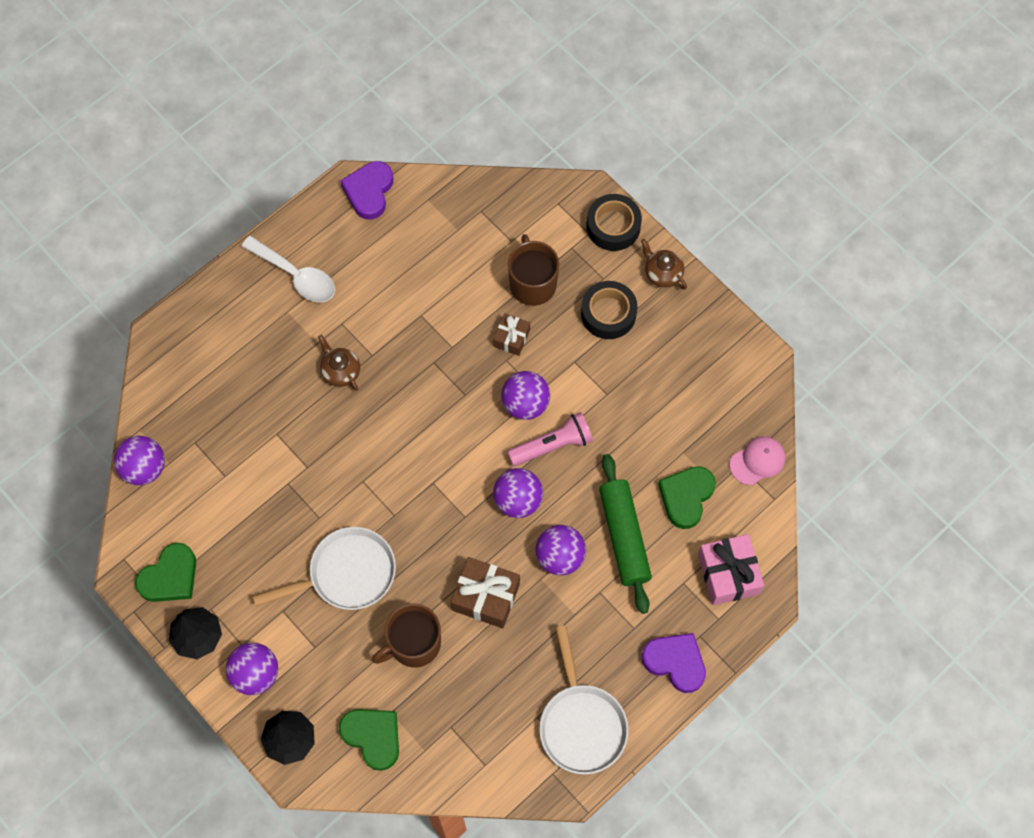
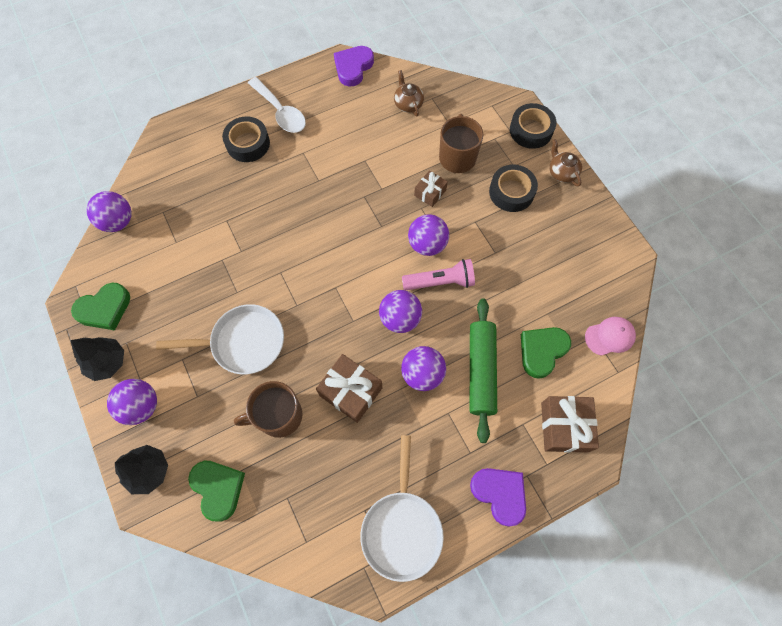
camera: 15 degrees right, 0 degrees up
(269, 328) = (248, 144): none -> black tape
(341, 371) = (291, 186): brown teapot -> brown teapot (408, 104)
(728, 574) = (564, 427): pink gift -> brown gift

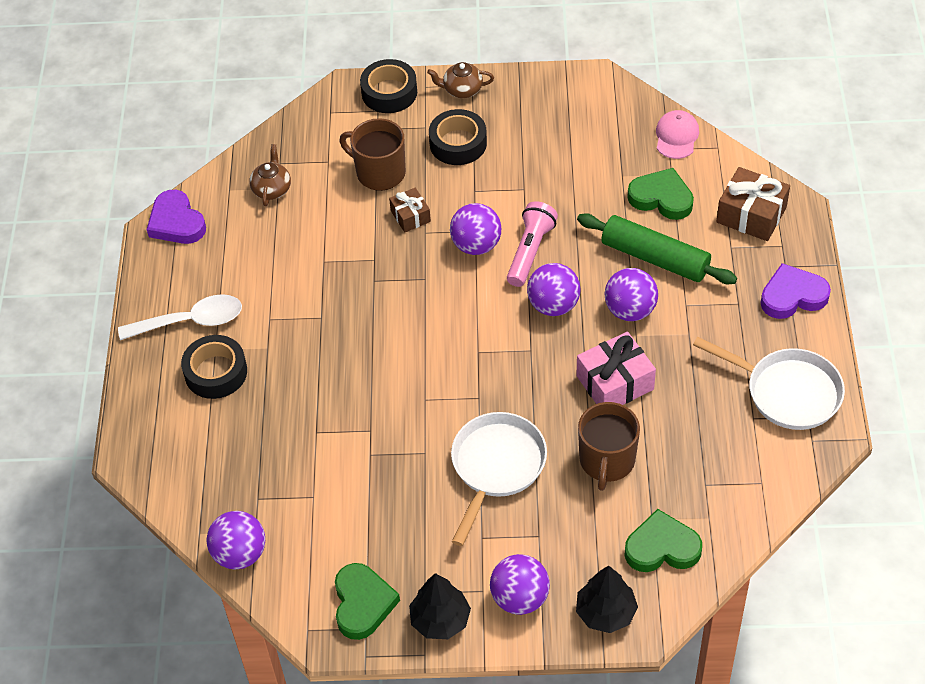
camera: 60 degrees left, 15 degrees down
(351, 391) = (615, 383): brown gift -> pink gift
(408, 104) = (272, 189): brown teapot -> brown teapot turned 90 degrees clockwise
(542, 351) = (661, 198): green heart -> green heart turned 135 degrees clockwise

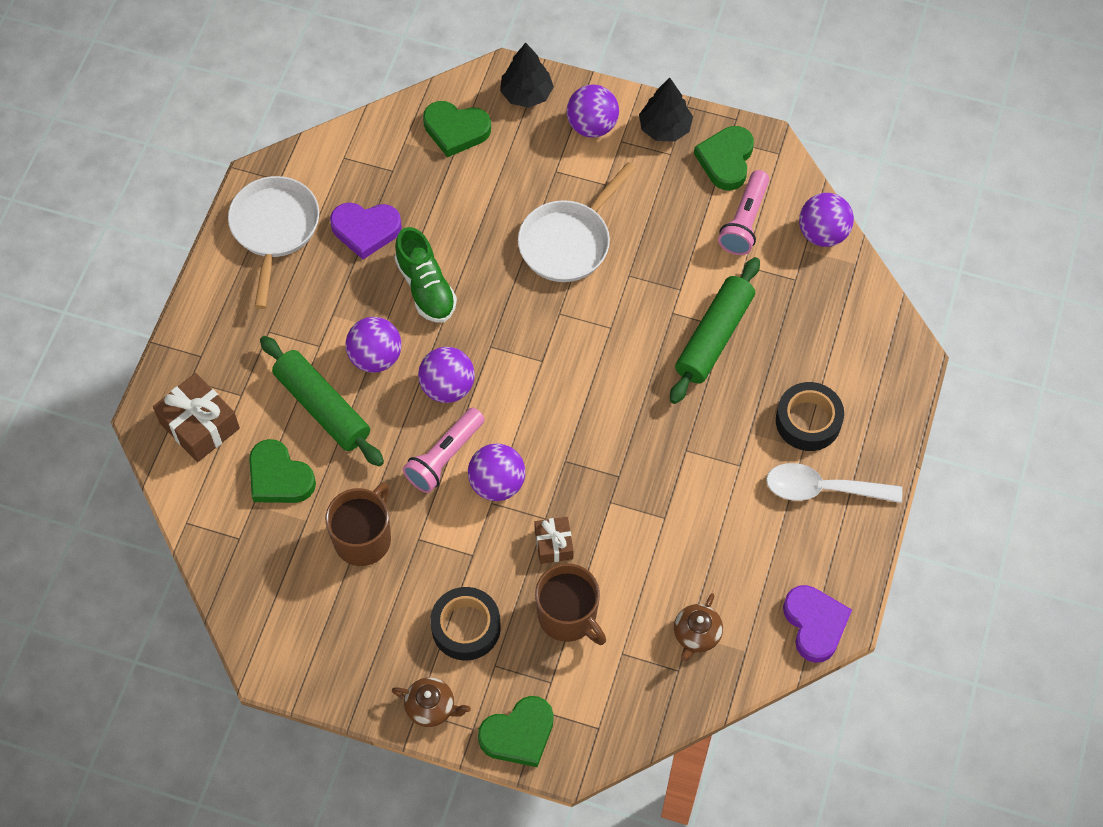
camera: 165 degrees left, 10 degrees up
(323, 420) = (714, 337): none -> green rolling pin
(324, 542) = (744, 221): none -> pink flashlight
(389, 92) = (518, 734): black tape -> green heart
(607, 461) = (467, 217): brown mug -> brown mug (363, 538)
(615, 383) = (426, 287): pink gift -> green shoe
(676, 136) = (222, 552): pink cap -> none
(787, 392) = (274, 229): white pan -> white pan turned 45 degrees clockwise
(792, 296) = (213, 322): purple heart -> purple heart (366, 230)

